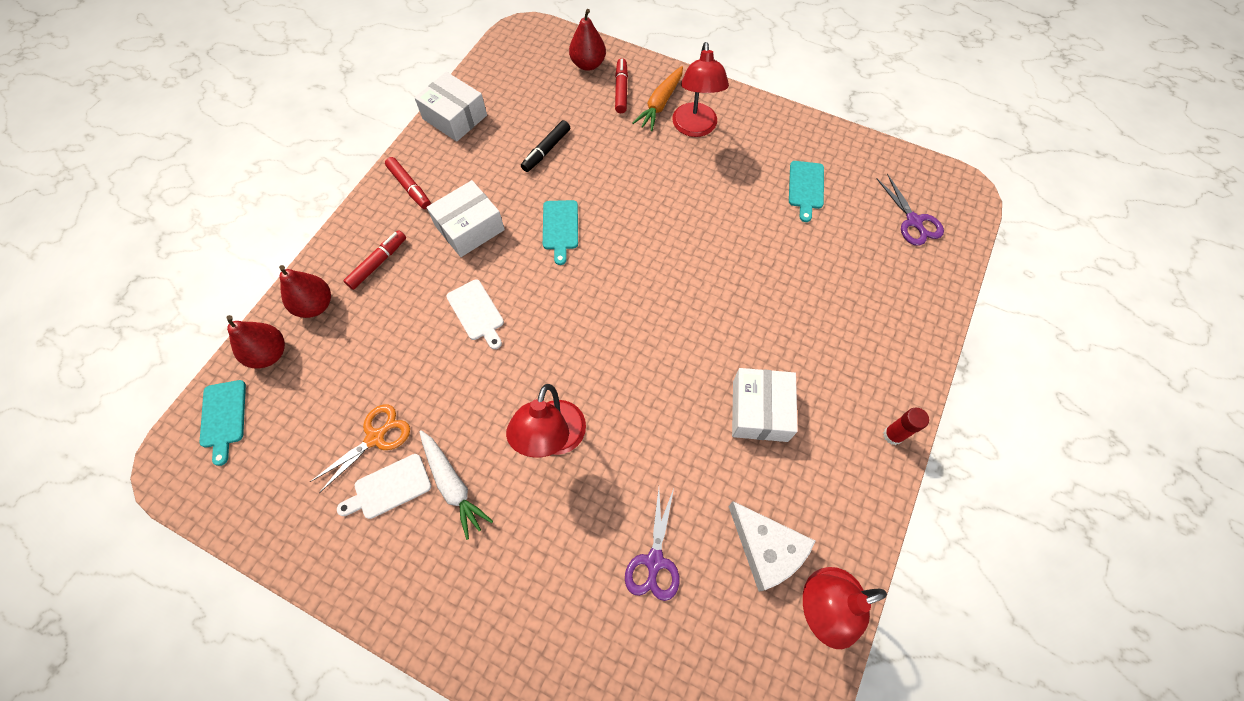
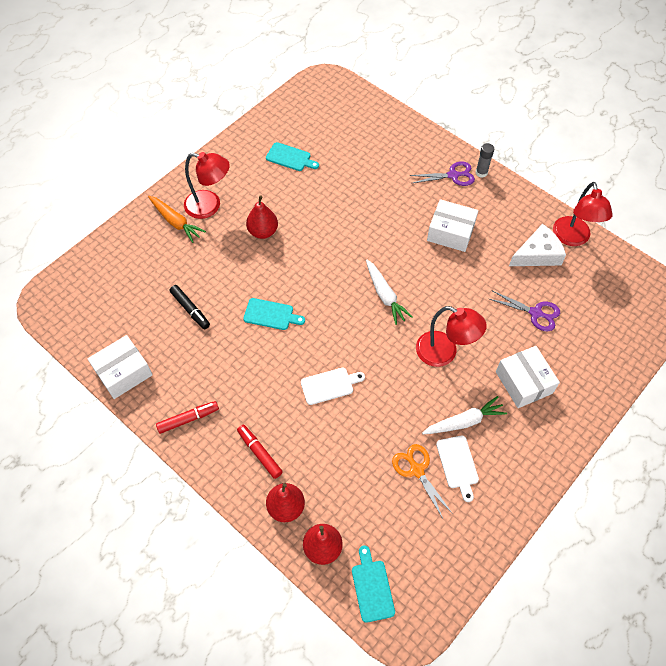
camera: 75 degrees left, 5 degrees down
(223, 417) = (372, 588): turquoise cutting board -> turquoise cutting board turned 105 degrees counterclockwise
(469, 228) = (248, 378): white box -> white box (523, 382)
(588, 64) = (109, 261): red pear -> red pear (263, 232)
(621, 90) = (149, 244): red marker -> none
(624, 346) = (385, 295): none -> white carrot
(892, 435) = (481, 173): red glue stick -> grey glue stick
(914, 221) = (338, 111): purple scissors -> purple scissors (453, 175)

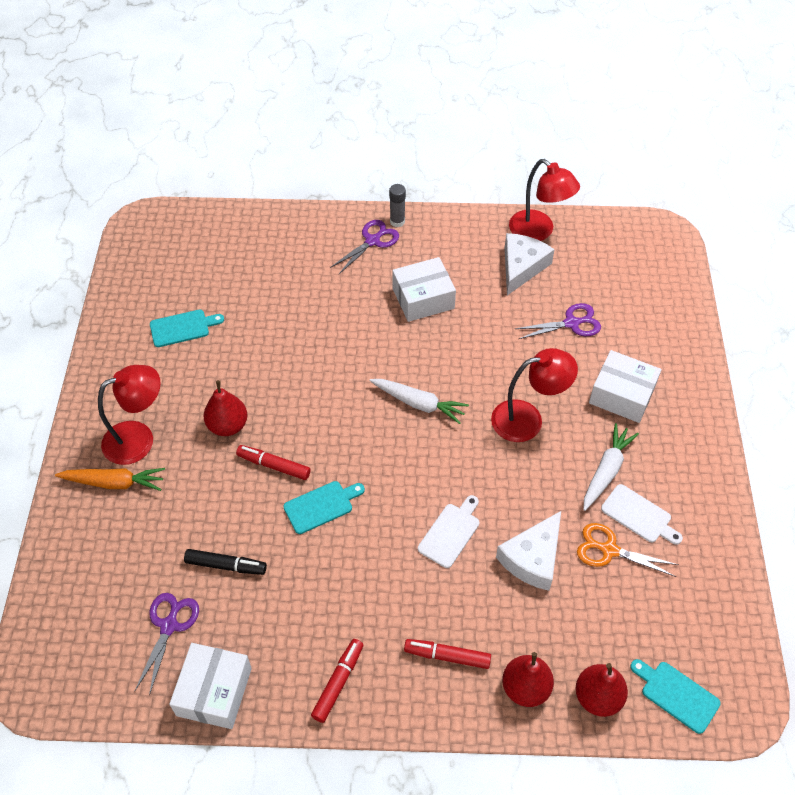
camera: 40 degrees left, 5 degrees down
(133, 320) = (169, 625): none -> purple scissors
(266, 272) = (274, 465): none -> red marker
(364, 438) = (533, 558): none -> white cheese

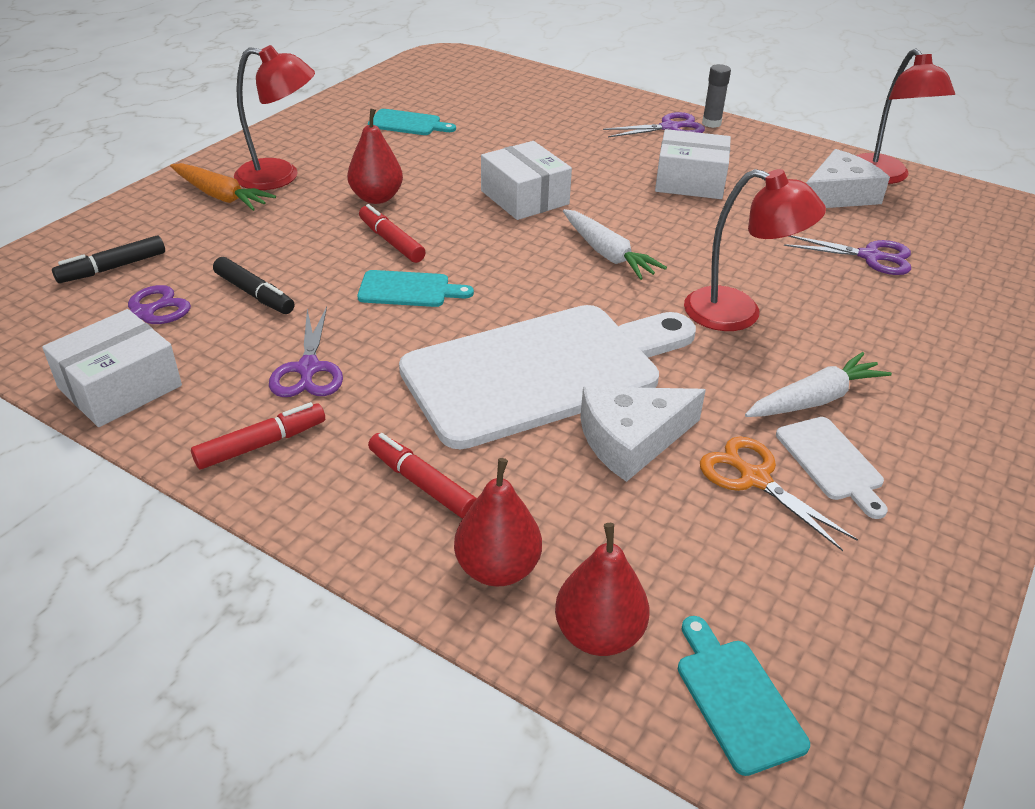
camera: 30 degrees right, 15 degrees down
(106, 596) = (112, 268): none -> black marker
(316, 609) = (308, 369): none -> purple scissors
(450, 533) = (541, 372): white cutting board -> white cutting board, size x2.46
(621, 395) = (895, 339): white box -> white box (524, 197)

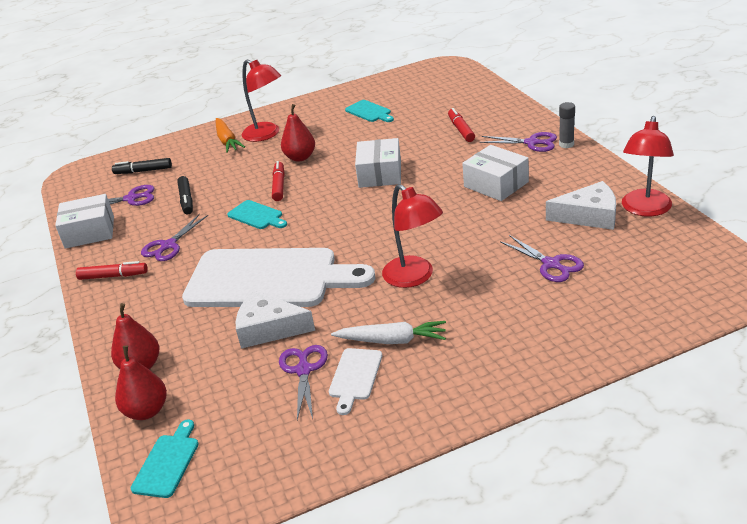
camera: 40 degrees right, 5 degrees down
(421, 483) = (154, 316): red marker -> red marker (461, 130)
(607, 254) = (384, 221): white carrot -> none
(754, 478) = (303, 370): orange scissors -> purple scissors

